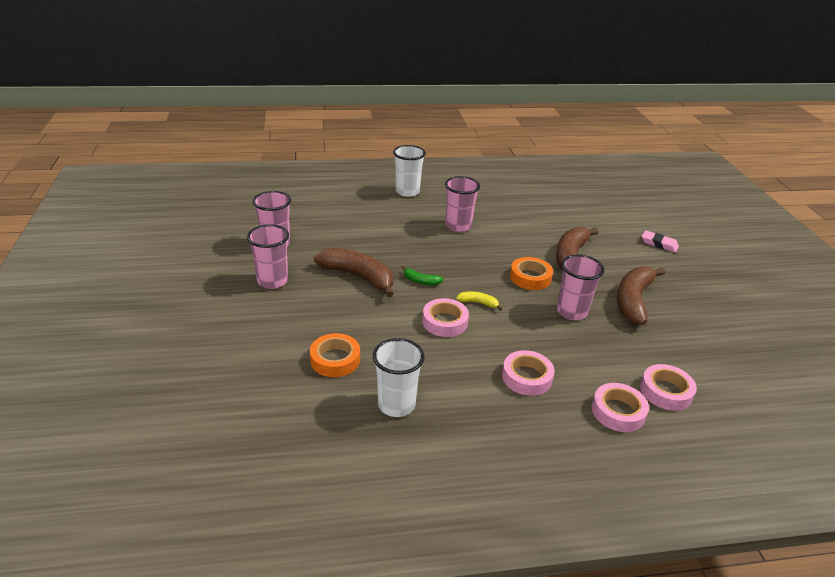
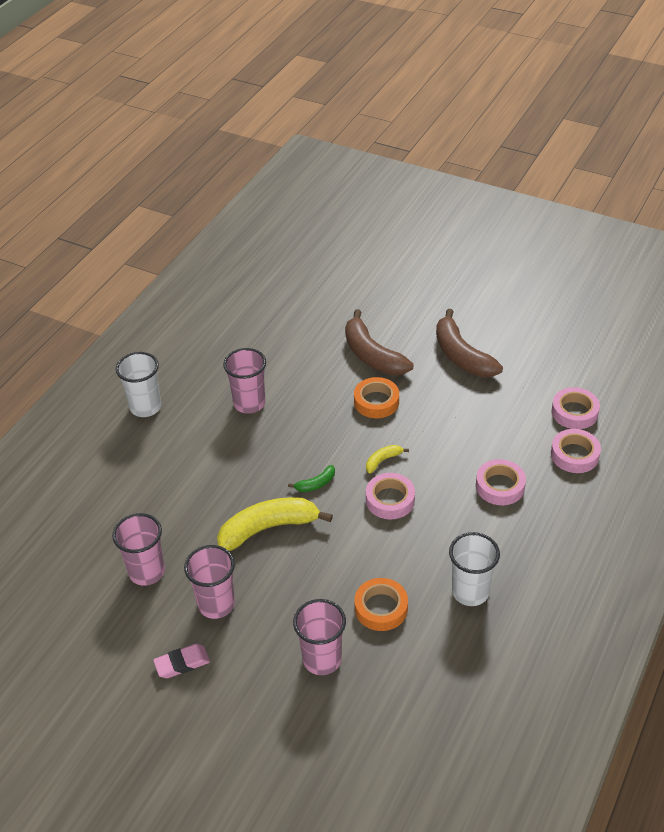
camera: 50 degrees left, 10 degrees up
(358, 276) = (268, 528): brown banana -> yellow banana
(571, 312) = (444, 405): pink cup -> pink cup (322, 659)
(659, 244) = (402, 283): pink eraser -> pink eraser (182, 663)

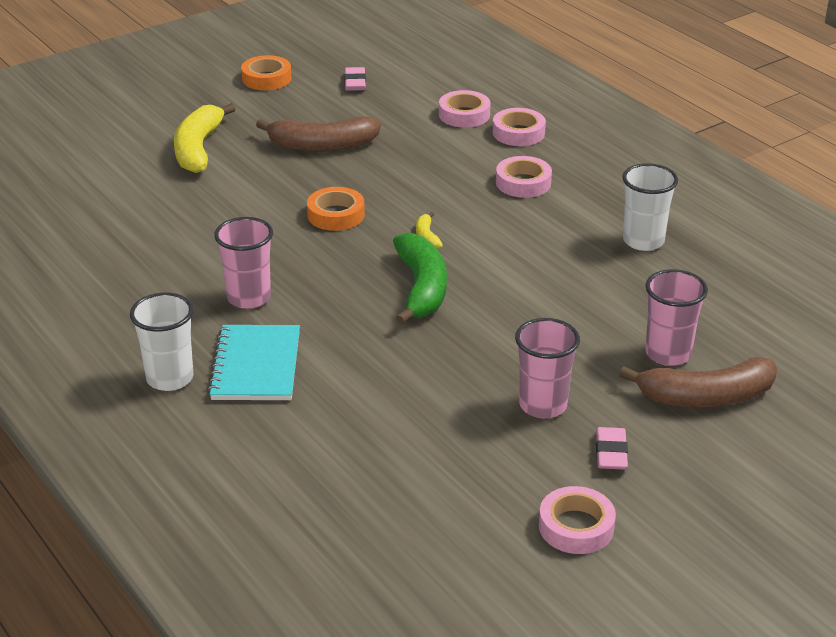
camera: 65 degrees left, 10 degrees down
(147, 572) = (453, 446): pink cup -> none
(179, 439) = (256, 366): none -> turquoise notebook
(268, 528) = (459, 338): yellow banana -> yellow banana (198, 149)
(316, 484) = (421, 288): green banana -> green banana, size x2.20
(372, 355) = (261, 196): brown banana -> brown banana (706, 397)
(381, 608) = (626, 298): orange tape -> orange tape (266, 78)
(390, 500) = (486, 249): pink tape -> pink tape (576, 527)
(567, 333) = (355, 82): none -> pink eraser

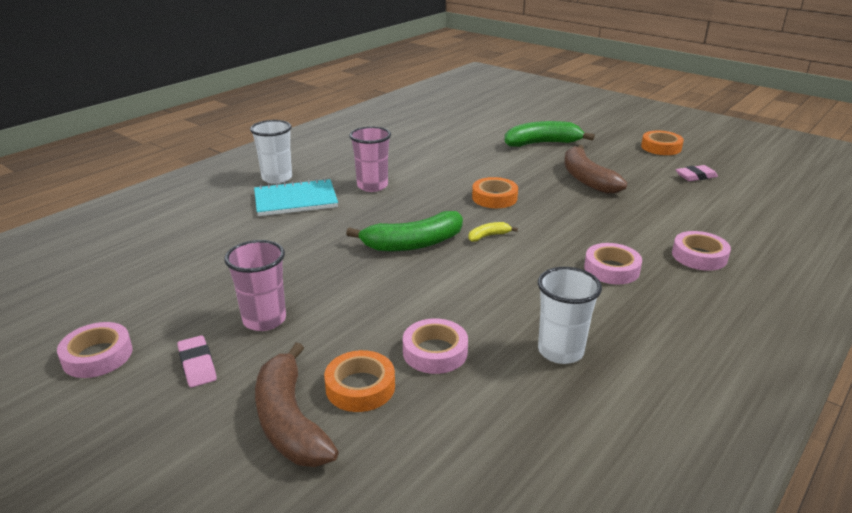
camera: 75 degrees right, 5 degrees down
(198, 149) = (542, 143): yellow banana -> green banana
(464, 115) = (700, 226): pink tape -> pink tape (435, 352)
(611, 453) = (197, 365): pink eraser -> pink eraser turned 75 degrees clockwise
(668, 354) = (360, 387): pink cup -> orange tape

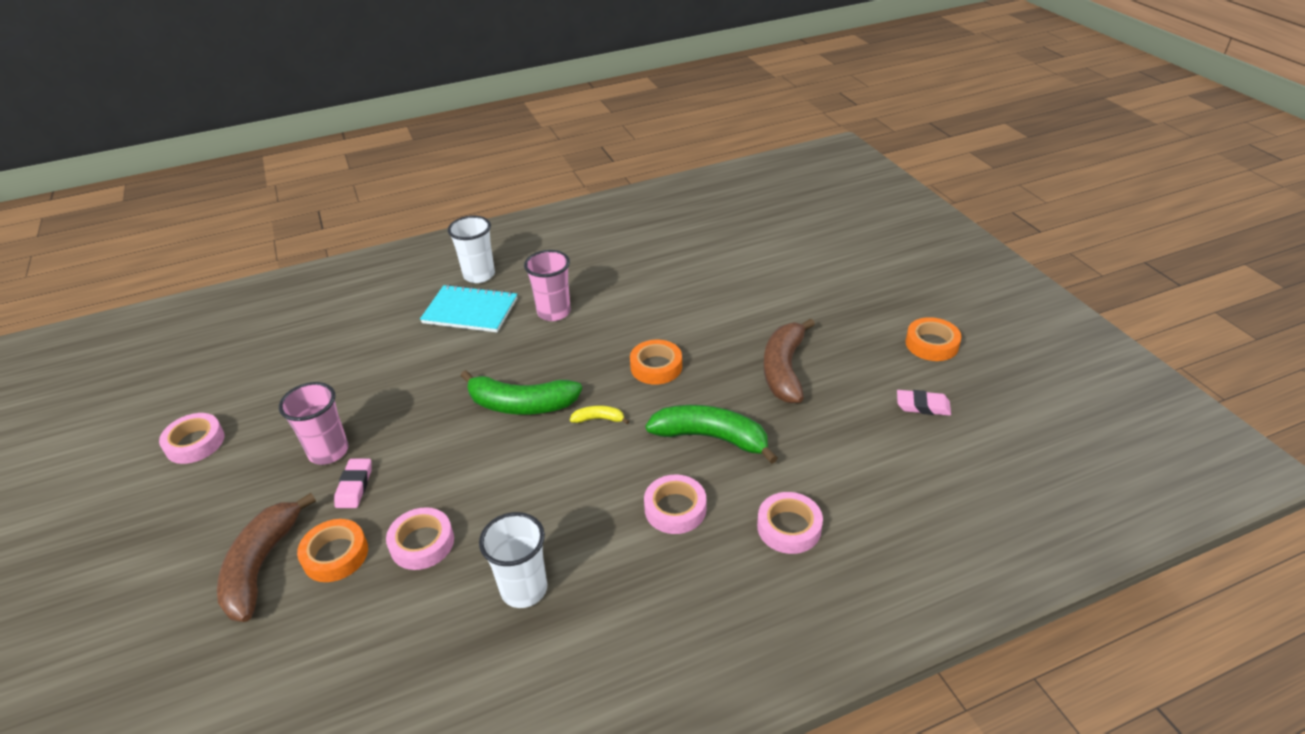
camera: 30 degrees right, 10 degrees up
(197, 365) = (248, 480): pink eraser -> pink eraser (354, 486)
(542, 143) = (791, 297): green banana -> green banana (711, 438)

